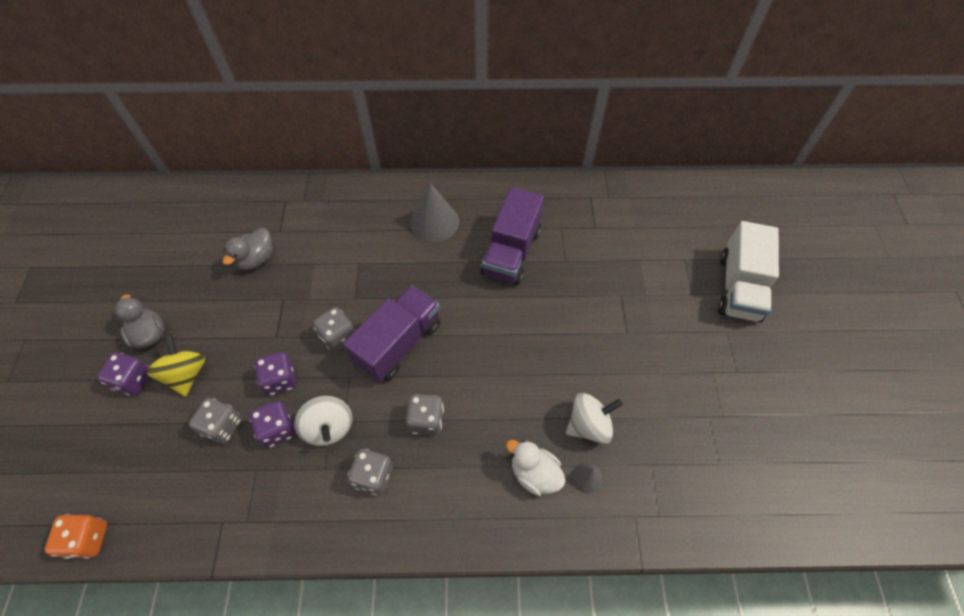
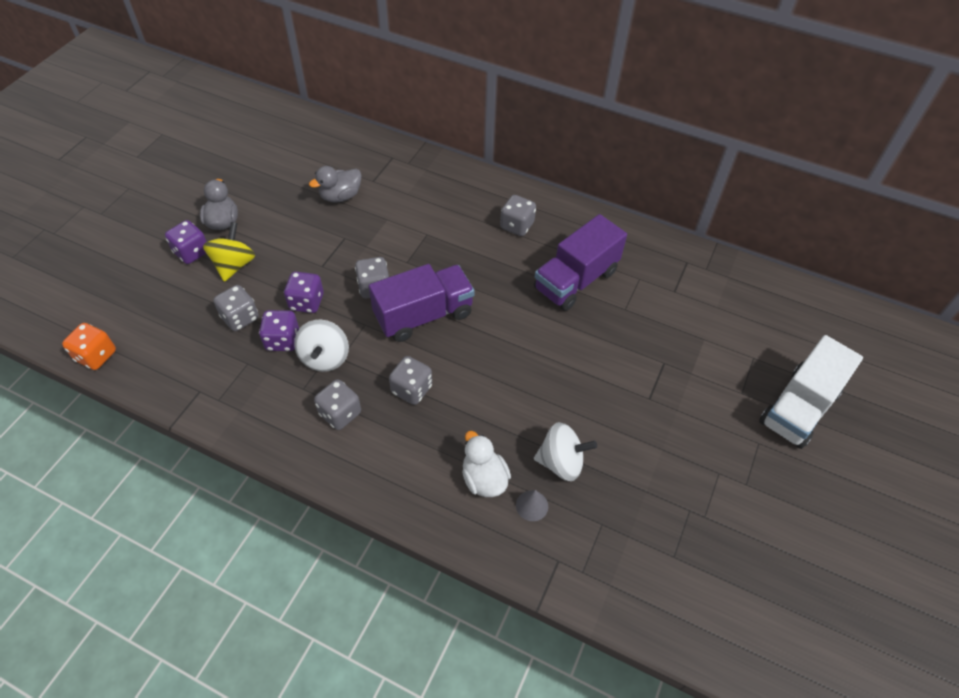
camera: 25 degrees right, 5 degrees down
(434, 222) = (517, 226): grey cone -> grey dice

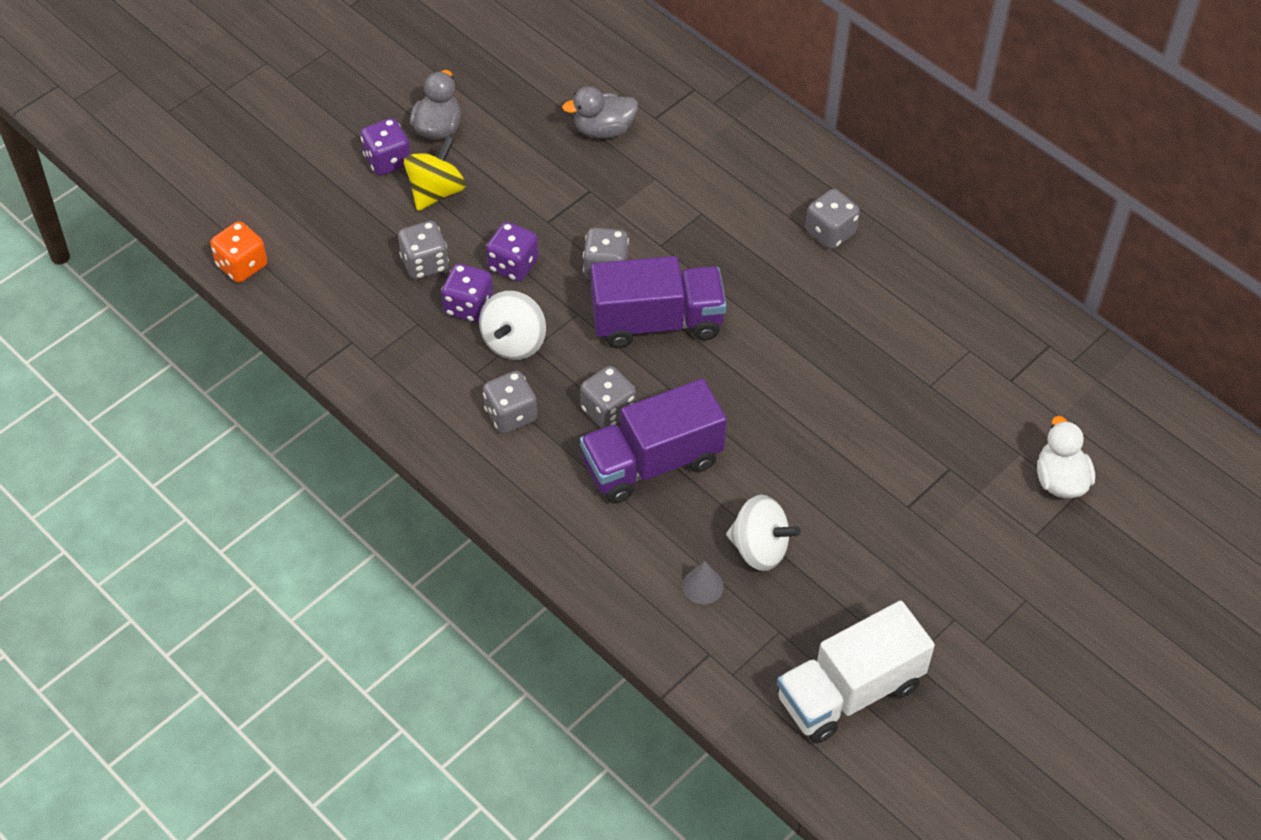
camera: 20 degrees right, 0 degrees up
(484, 479) = (657, 539): white duck -> white duck (1060, 480)
(575, 280) = (879, 329): purple truck -> purple truck (652, 463)
(798, 407) = (1103, 574): white truck -> white truck (849, 692)

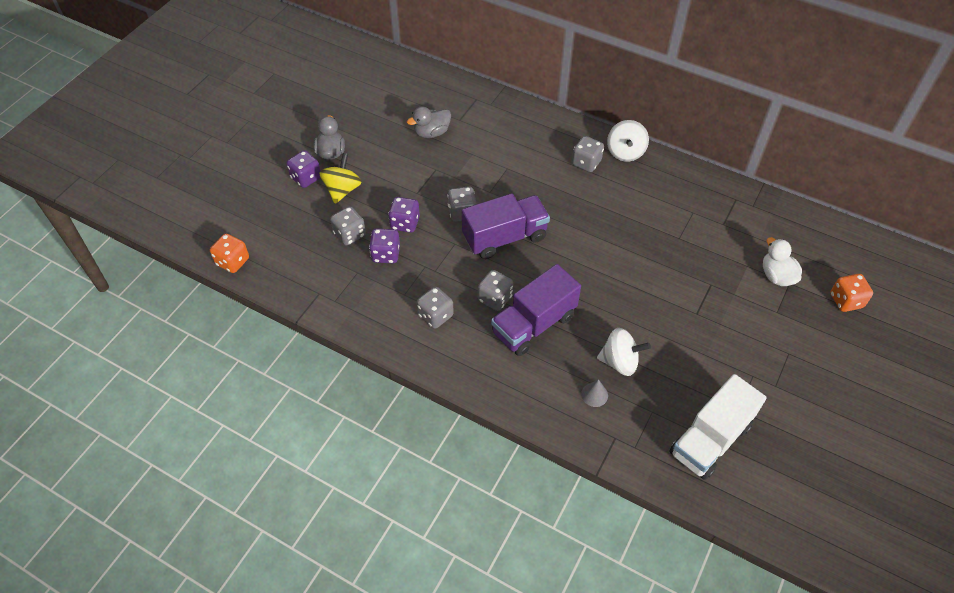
camera: 15 degrees left, 0 degrees up
(514, 342) = (421, 270): white spinning top -> white spinning top (625, 152)
(1154, 544) = (846, 301): none -> orange dice

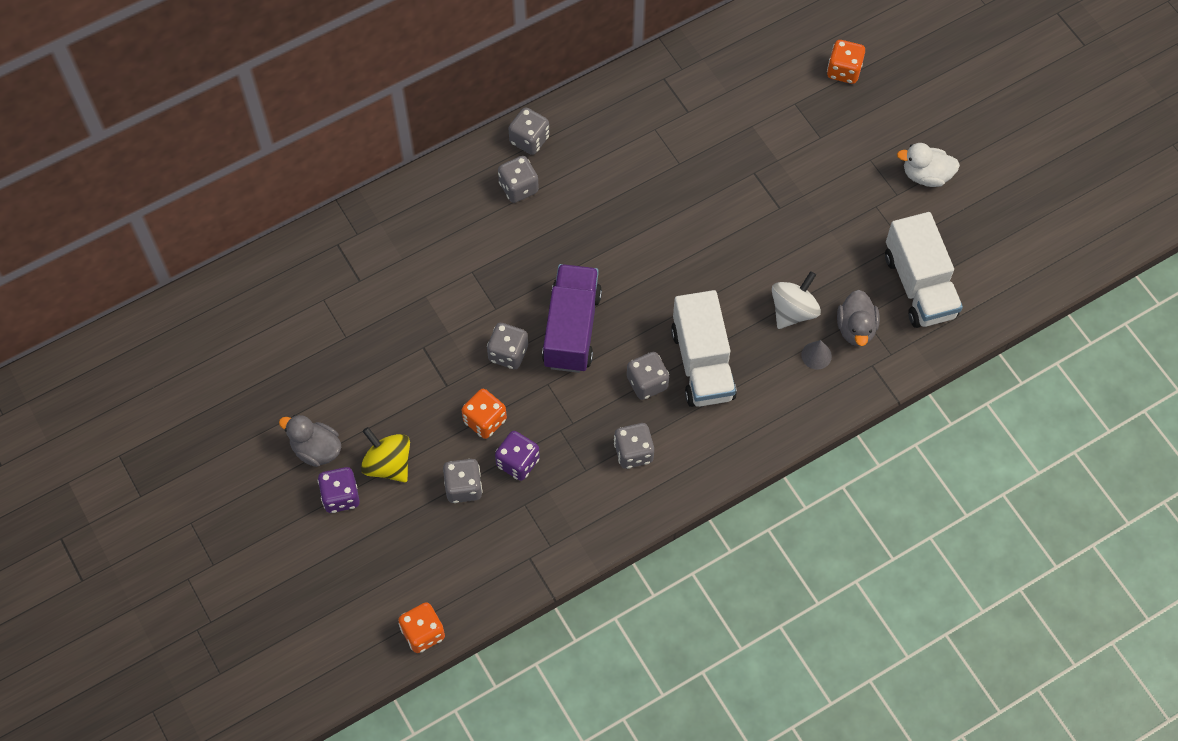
camera: 60 degrees left, 10 degrees up
(405, 223) = (485, 420): purple dice -> orange dice
(431, 133) = (360, 322): grey duck -> grey duck (856, 328)
(533, 324) = (702, 363): purple truck -> white truck
(625, 152) = (529, 140): white spinning top -> grey dice
(776, 276) = (780, 108): white duck -> white duck (926, 175)

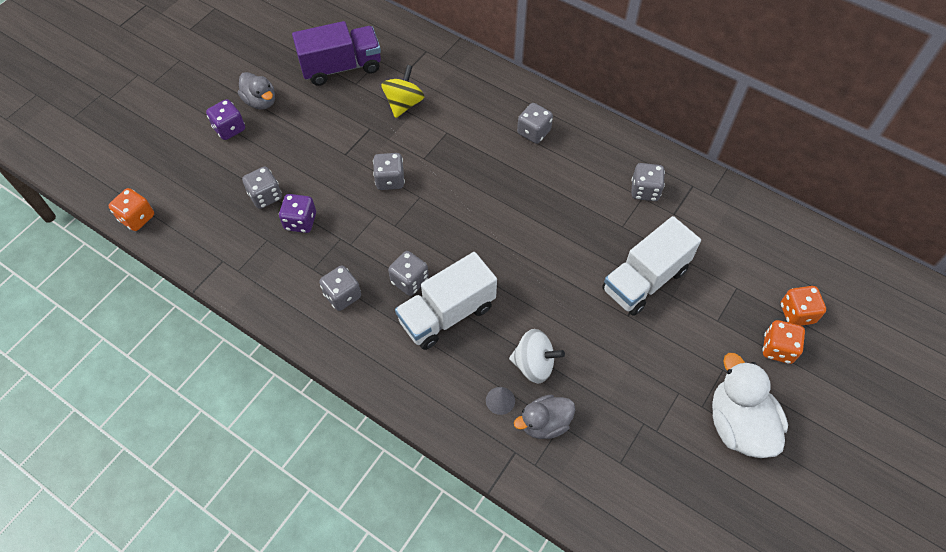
camera: 65 degrees right, 5 degrees down
(316, 449) = (260, 101): grey duck -> grey duck turned 135 degrees clockwise
(388, 464) = (266, 145): yellow spinning top -> yellow spinning top (404, 104)
(485, 420) = (326, 188): orange dice -> orange dice (777, 349)
(529, 140) = (578, 123): grey dice -> grey dice (645, 191)
(572, 329) = (431, 212): purple truck -> purple truck (341, 67)
(919, 286) = (619, 463): white truck -> white truck (644, 280)
(926, 175) = (738, 424): white duck -> white duck, size x1.59

